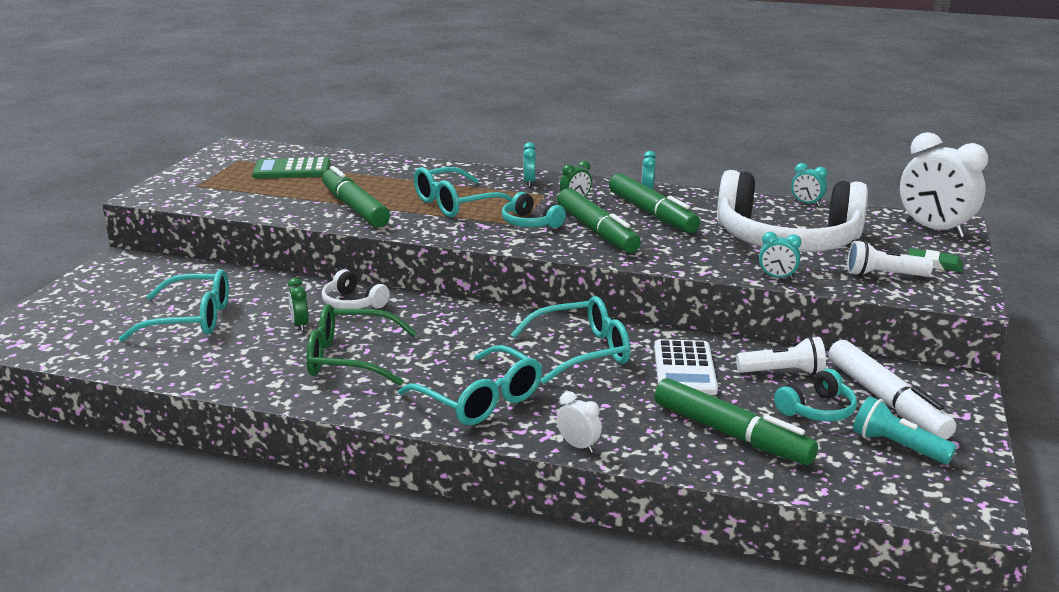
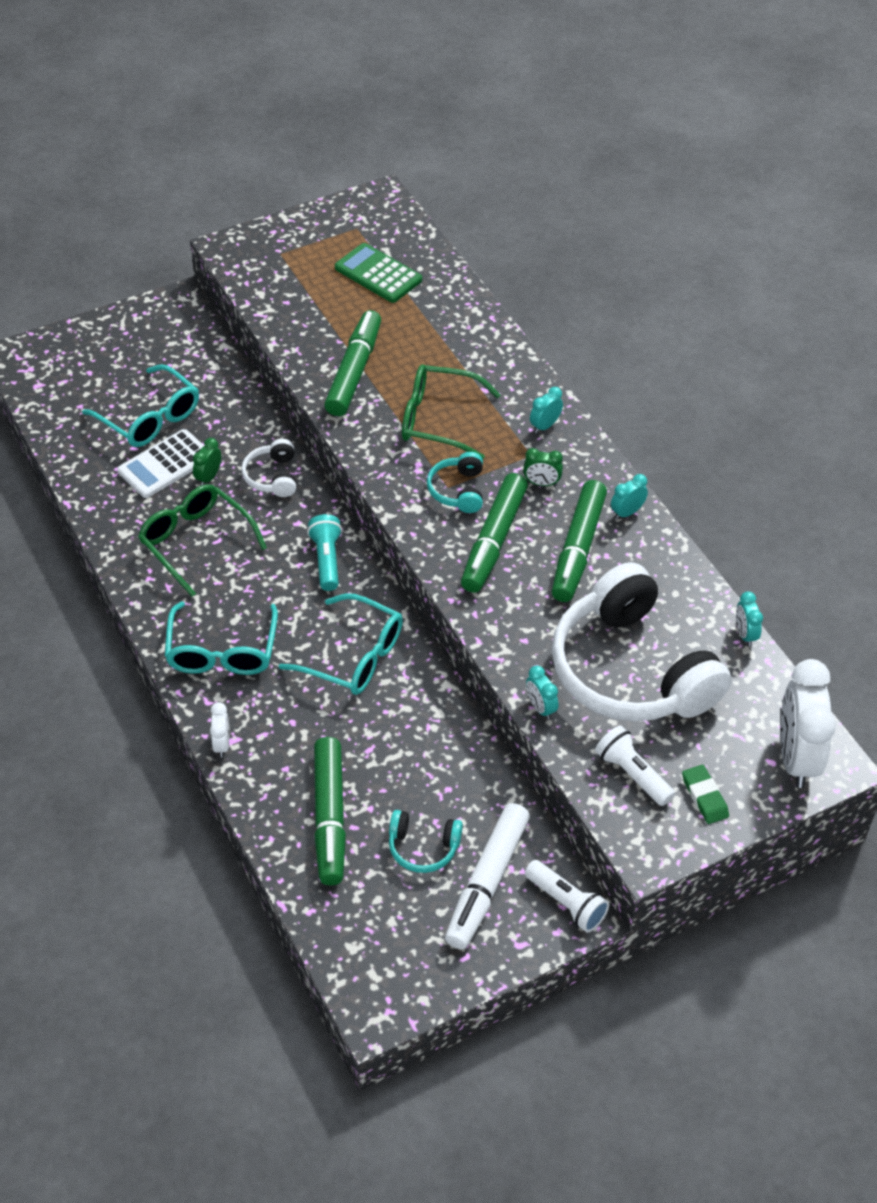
camera: 45 degrees right, 25 degrees up
(457, 204) = (439, 420): turquoise glasses -> green glasses
(684, 369) = (397, 732): white calculator -> white calculator (165, 464)
(782, 372) = (461, 794): white flashlight -> white flashlight (566, 903)
(897, 446) = (420, 923): turquoise flashlight -> turquoise flashlight (326, 560)

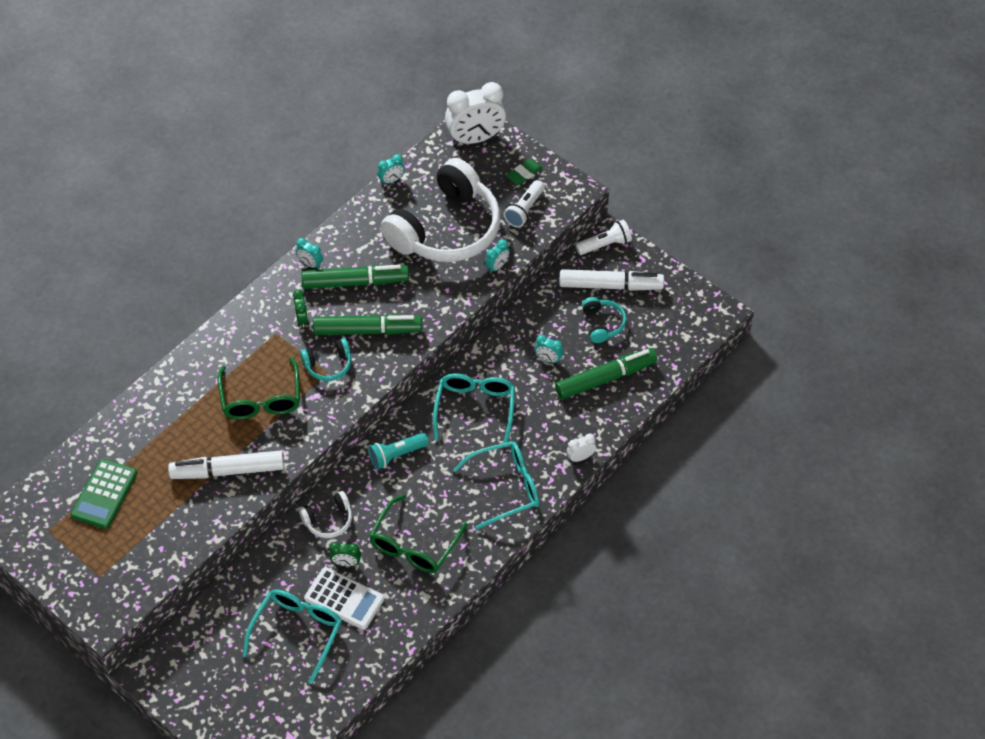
camera: 110 degrees left, 5 degrees up
(354, 371) = (228, 470): green marker -> white marker
(545, 426) = (243, 332): turquoise clock -> turquoise clock (548, 359)
(566, 903) = (605, 245): white flashlight -> white flashlight turned 45 degrees clockwise

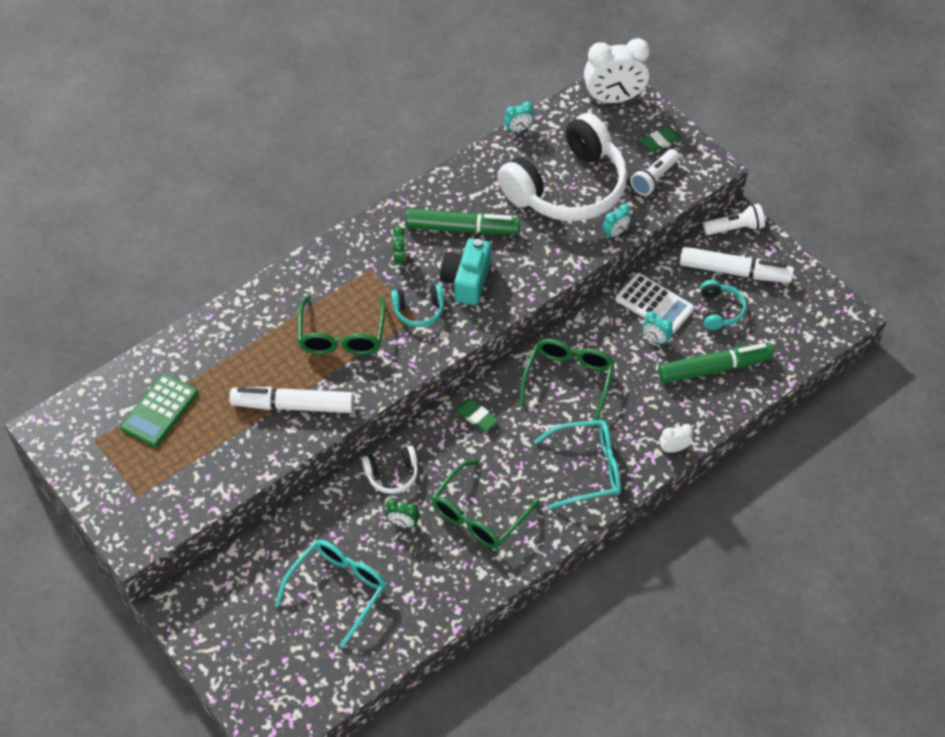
camera: 10 degrees right, 0 degrees up
(310, 264) = (418, 203): turquoise clock -> none
(344, 599) = (394, 561): white calculator -> white calculator (654, 304)
(368, 330) = (466, 280): green marker -> turquoise camera
(397, 455) = (476, 416): turquoise flashlight -> green eraser
(475, 410) = (568, 381): turquoise glasses -> green glasses

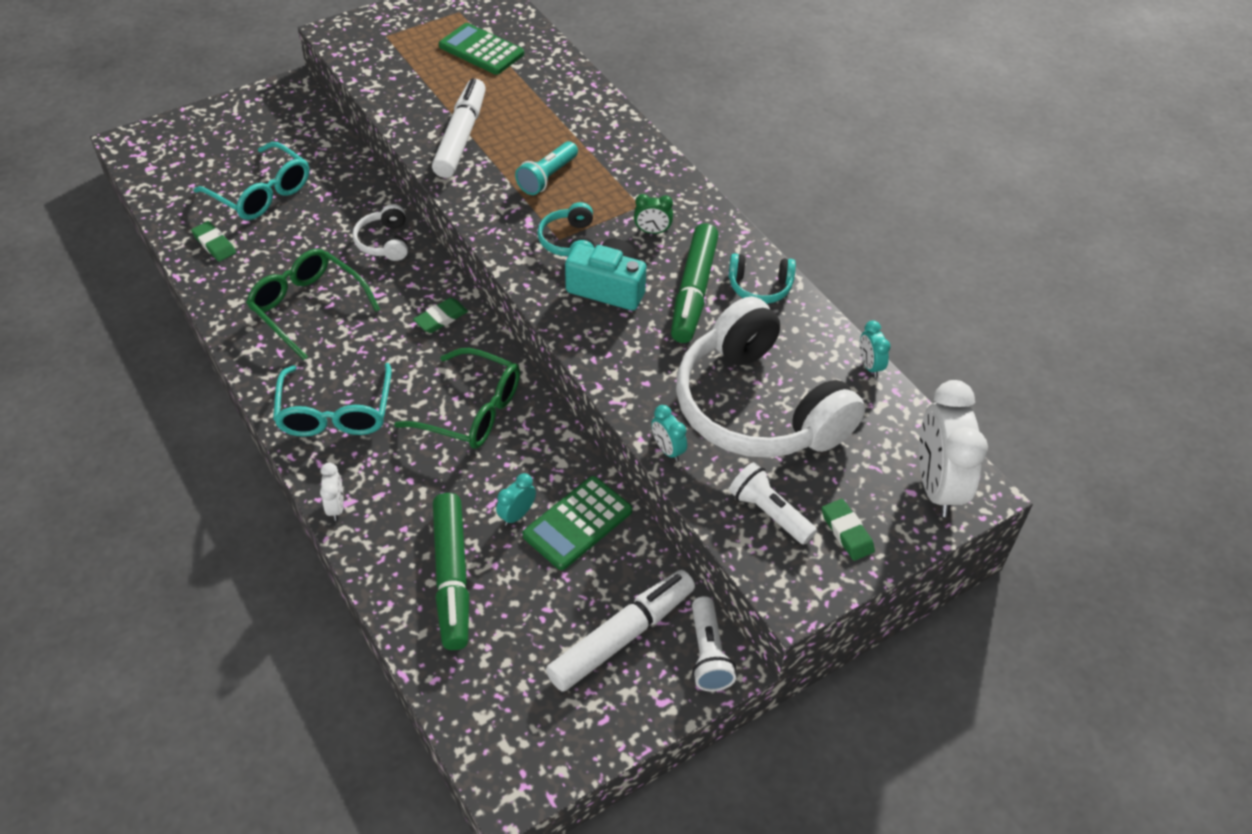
camera: 95 degrees right, 5 degrees down
(342, 335) = (547, 177): green glasses -> turquoise flashlight
(403, 523) = (320, 245): green clock -> none
(412, 609) = (214, 244): none -> green eraser
(654, 304) = (577, 523): white calculator -> green calculator
(720, 310) = (552, 603): turquoise headphones -> turquoise headphones (760, 287)
(734, 272) = (622, 636): white marker -> white marker turned 150 degrees counterclockwise

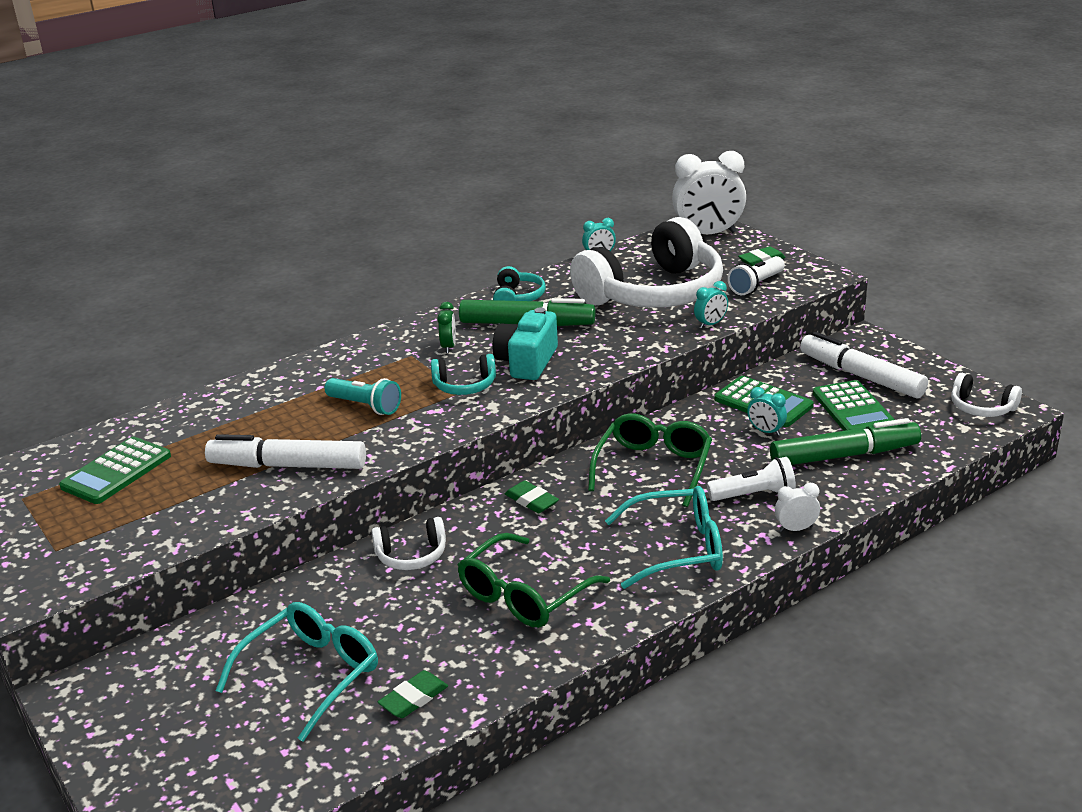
camera: 90 degrees left, 20 degrees down
(521, 751) = (981, 407): none -> white headphones
(545, 609) = (853, 410): none -> green calculator
(708, 654) = (857, 343): white flashlight -> white flashlight (754, 495)

